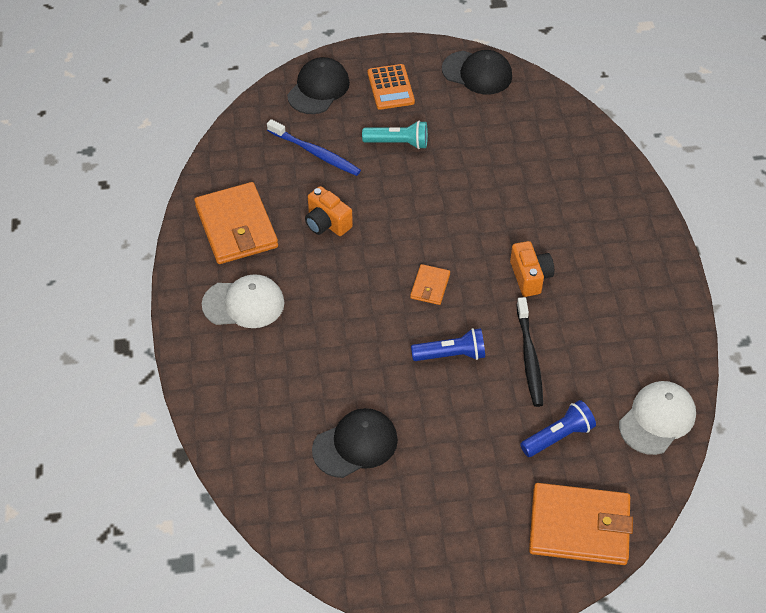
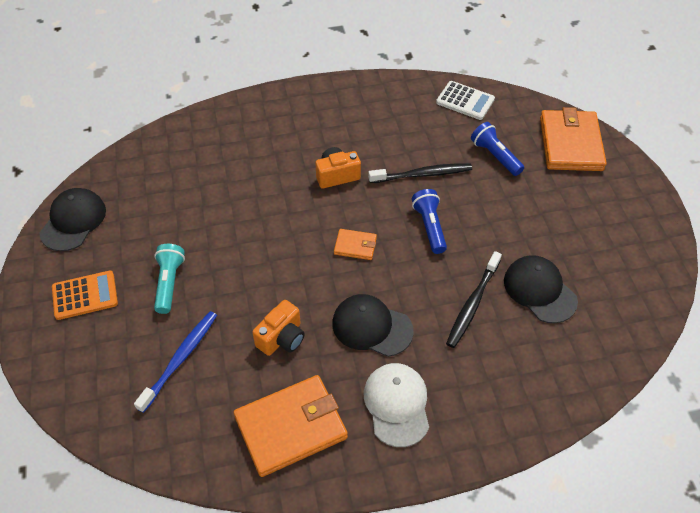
camera: 95 degrees left, 0 degrees up
(318, 89) = (77, 366): black cap -> black cap (371, 327)
(345, 379) = (472, 304): none -> black toothbrush
(657, 419) = (465, 101): white cap -> white calculator

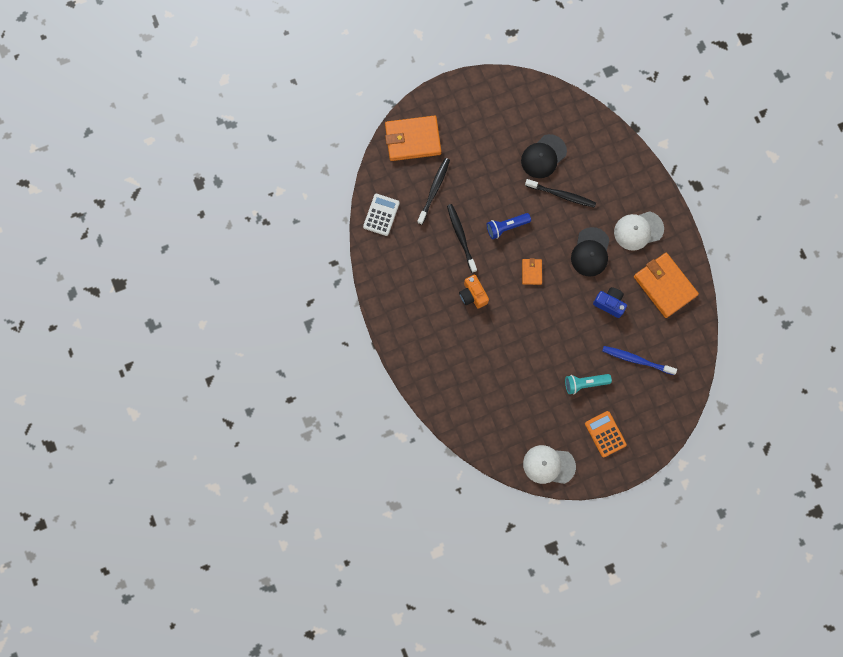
camera: 100 degrees left, 25 degrees up
(73, 221) = (548, 465): black cap -> white cap
(282, 338) = (609, 303): orange camera -> blue camera
(495, 156) = (434, 190): blue flashlight -> black toothbrush

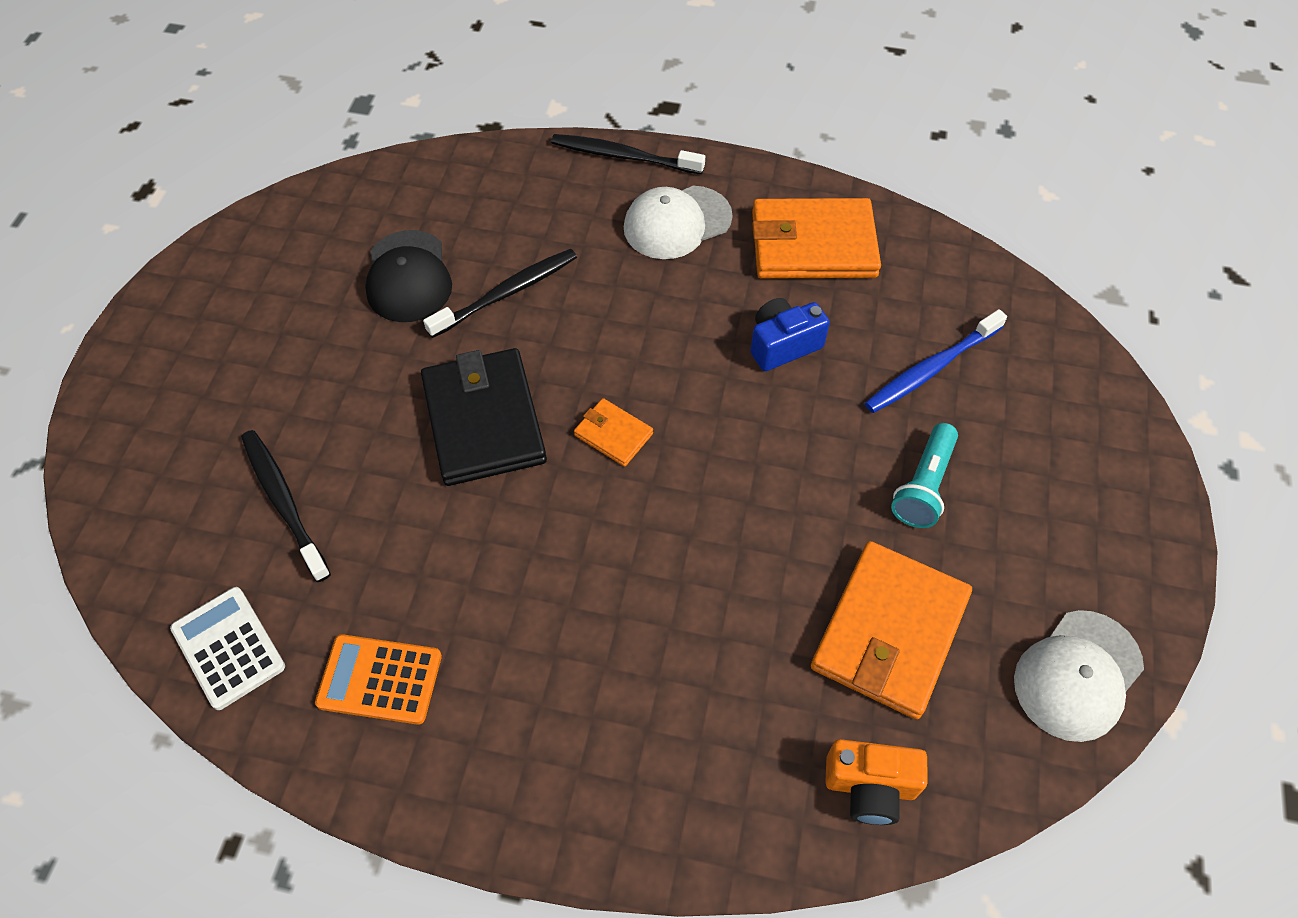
camera: 55 degrees left, 20 degrees down
(412, 139) = (144, 473): orange wallet -> orange wallet (889, 632)
(461, 236) = (426, 516): black toothbrush -> black toothbrush (623, 156)
(473, 295) = (571, 576): orange camera -> orange camera (870, 787)
(506, 227) = (484, 420): blue flashlight -> black wallet
(590, 252) = (656, 315): black cap -> none
(605, 434) = (1063, 517): orange calculator -> orange calculator (380, 680)
(638, 230) = (677, 223): white cap -> white cap turned 45 degrees clockwise

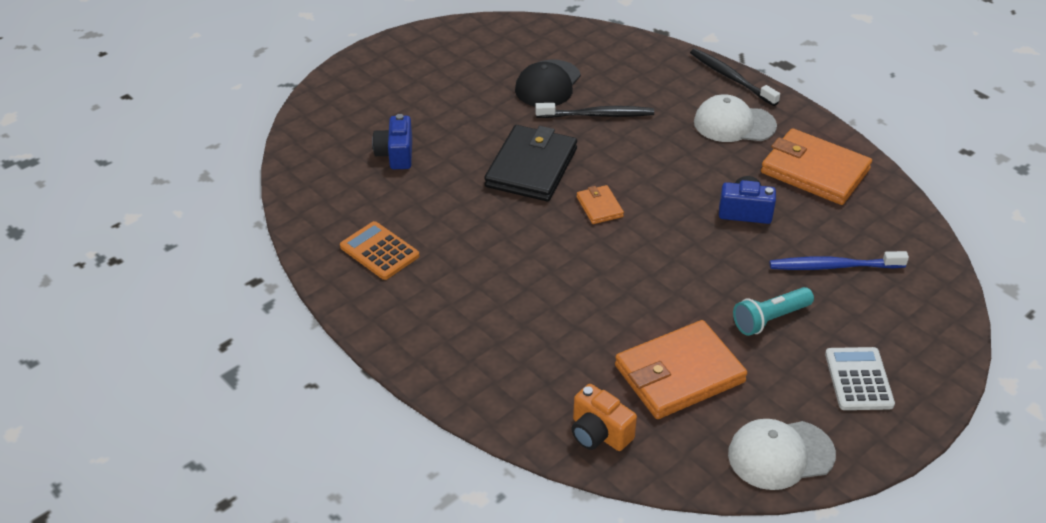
camera: 35 degrees right, 15 degrees down
(228, 648) = (318, 202): white calculator -> white calculator (858, 379)
(283, 501) = (396, 154): black toothbrush -> blue camera

